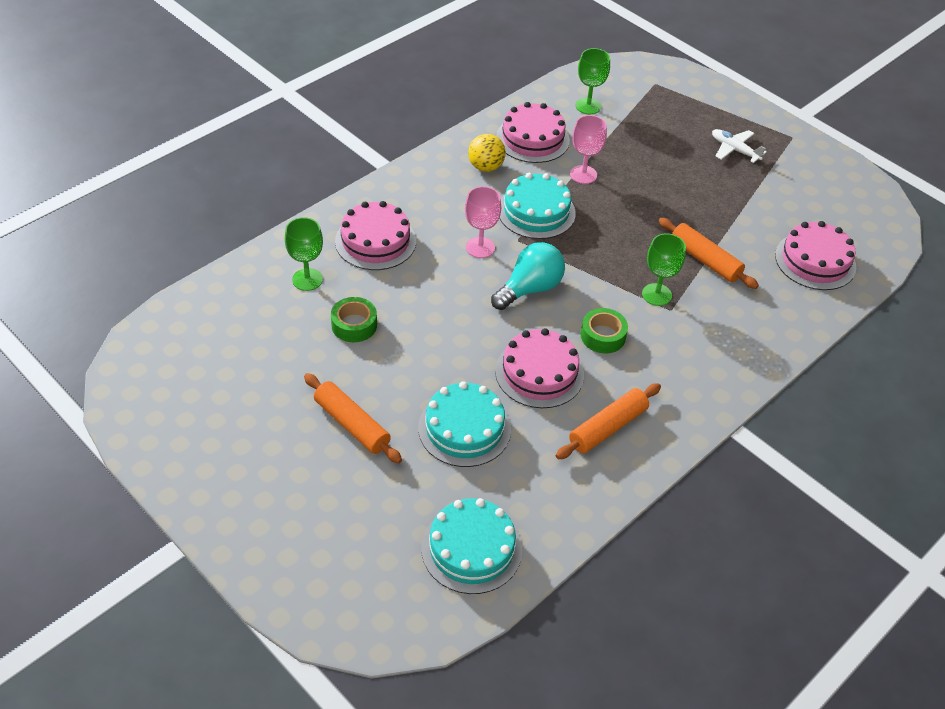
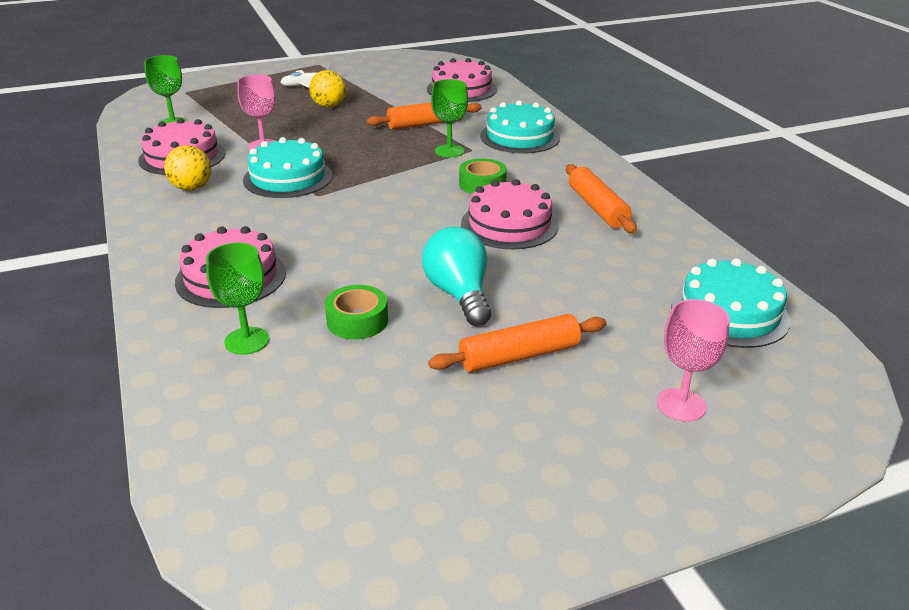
camera: 65 degrees left, 15 degrees down
(464, 428) = (562, 281): turquoise cake -> turquoise cake (520, 137)
(480, 247) = (308, 217): pink goblet -> pink goblet (681, 405)
(530, 289) = (392, 204): turquoise light bulb -> turquoise light bulb (459, 294)
(695, 182) = (329, 106): none -> yellow ball

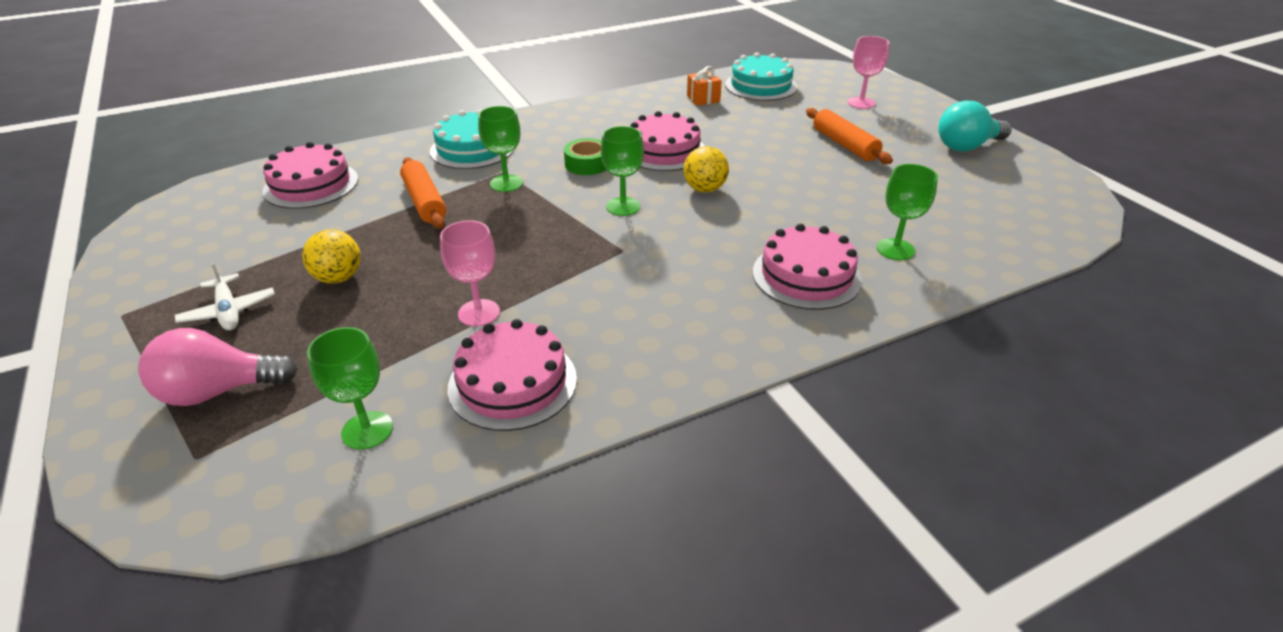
camera: 95 degrees left, 5 degrees up
(191, 188) = (616, 348): yellow ball -> yellow ball (704, 189)
(234, 90) = (219, 391): none -> pink light bulb
(288, 178) = (579, 277): turquoise cake -> none
(357, 321) = (839, 204): green tape -> none
(392, 198) = (623, 206): none -> green goblet
(459, 294) = (781, 167): turquoise light bulb -> turquoise light bulb (966, 146)
(597, 208) = (626, 118): orange rolling pin -> none
(665, 260) = (703, 99): none -> orange gift

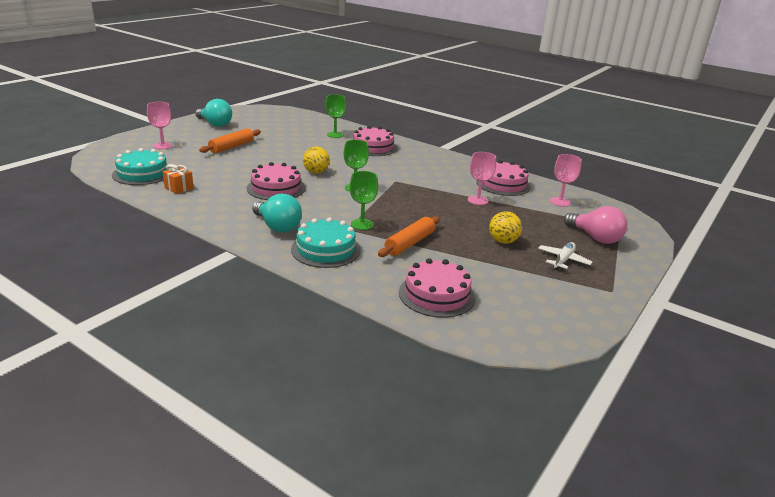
camera: 120 degrees left, 10 degrees down
(367, 430) = (560, 202): green goblet -> pink goblet
(552, 134) = (277, 227): none -> turquoise light bulb
(587, 164) = (314, 206): green tape -> none

